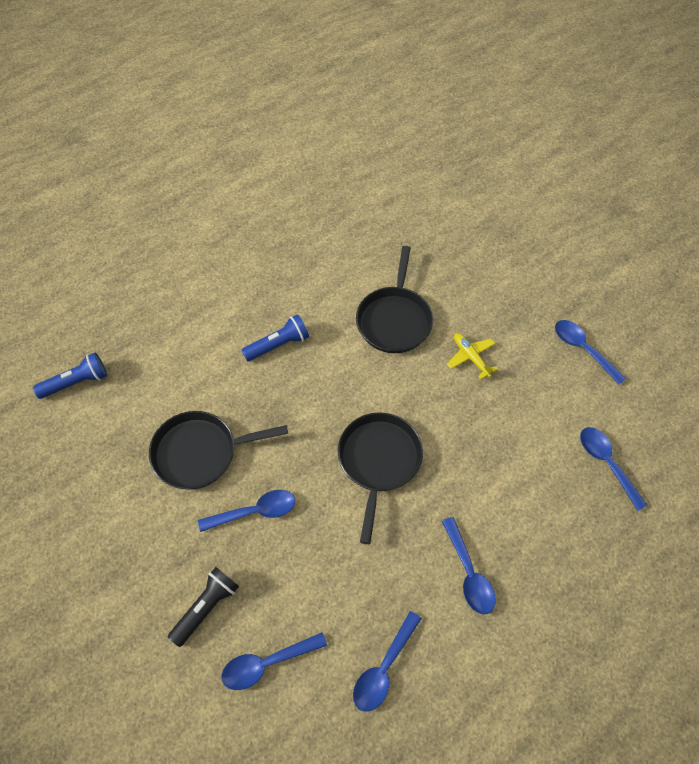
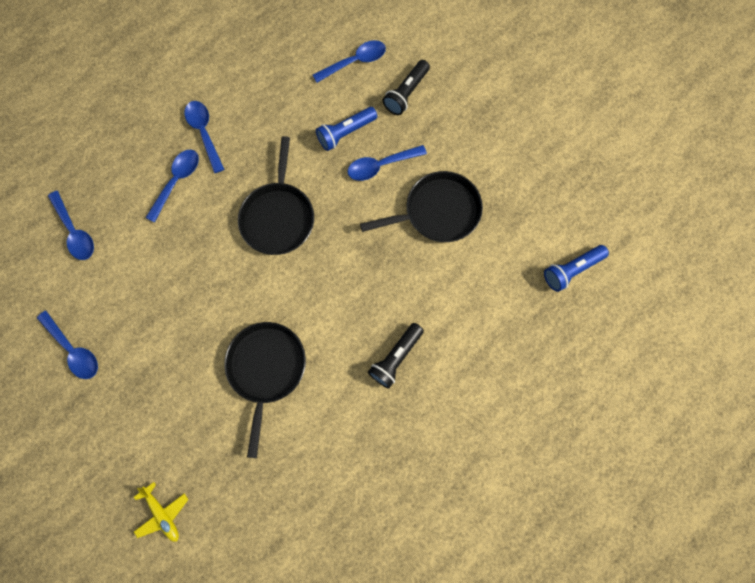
camera: 175 degrees right, 15 degrees up
(271, 320) = (395, 357): none -> black flashlight
(278, 345) = (384, 328): blue flashlight -> blue flashlight (345, 133)
(384, 668) = (270, 65): blue spoon -> blue spoon (177, 181)
(470, 357) = (189, 330): yellow plane -> yellow plane (162, 513)

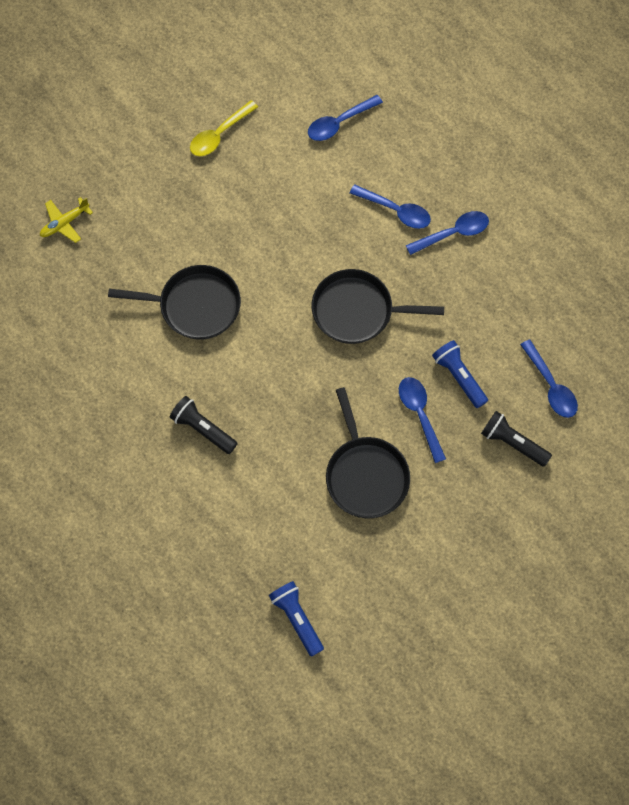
camera: 90 degrees right, 5 degrees down
(73, 350) = (219, 134): blue spoon -> yellow spoon

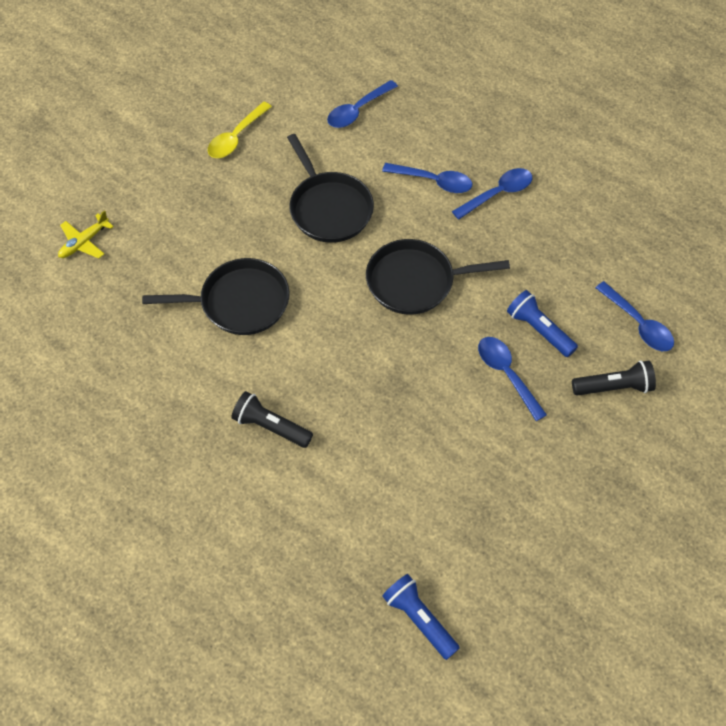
camera: 10 degrees left, 10 degrees down
(365, 475) = (462, 446): black pan -> black pan (329, 208)
(512, 442) = (614, 387): black flashlight -> black flashlight turned 150 degrees clockwise

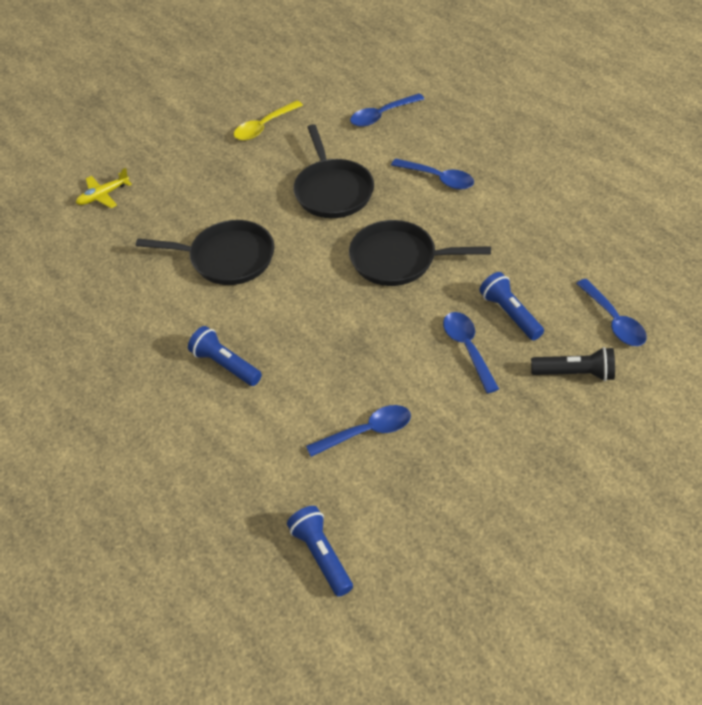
camera: 15 degrees right, 10 degrees down
(271, 426) = (225, 365): black flashlight -> blue flashlight
(498, 194) = (498, 194): blue spoon -> blue spoon (367, 432)

